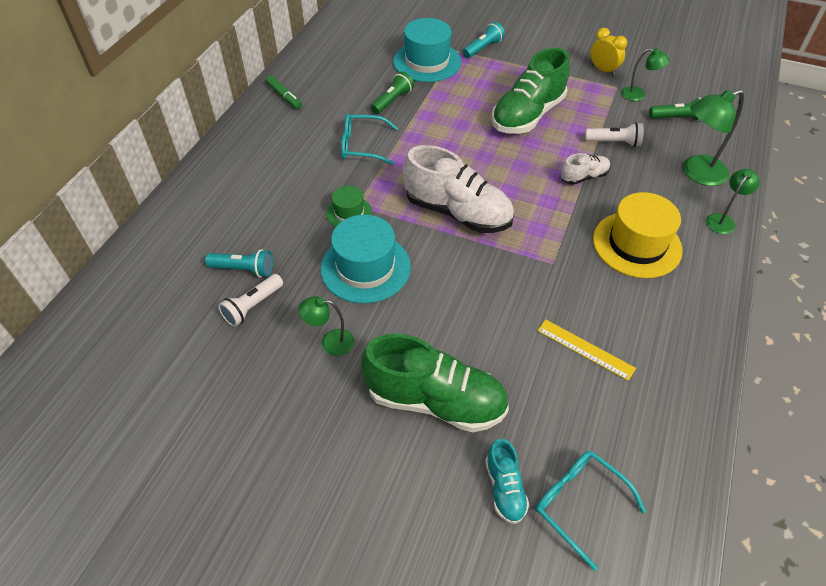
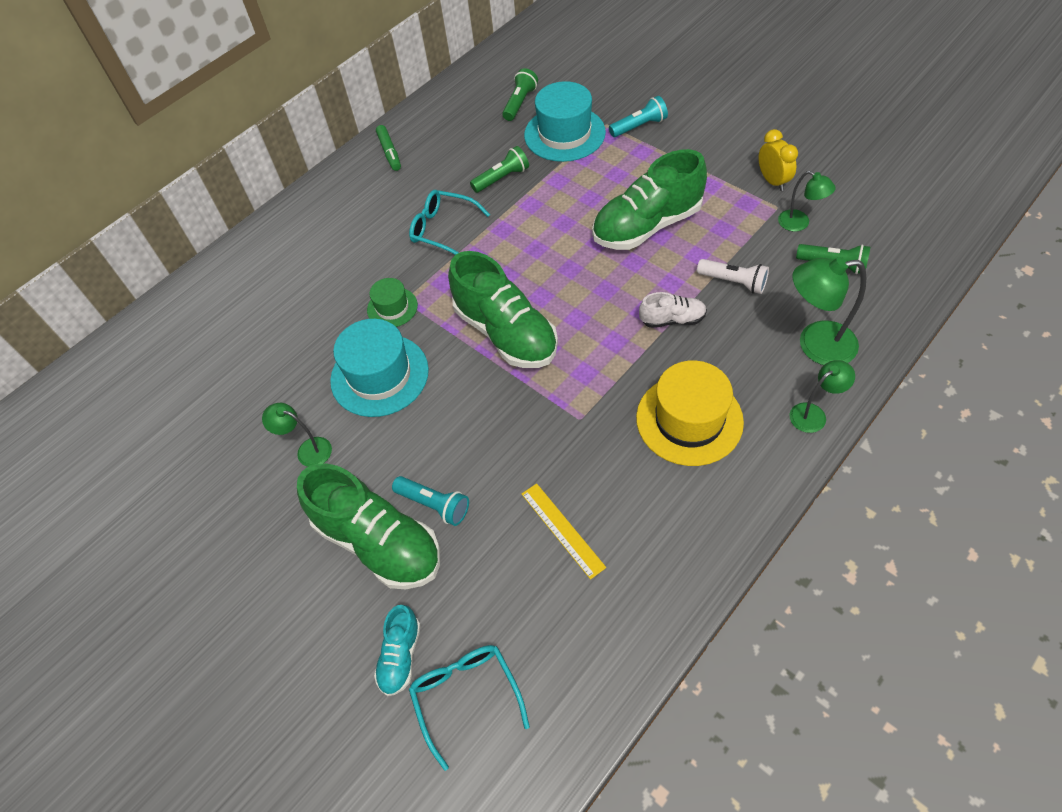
camera: 25 degrees right, 5 degrees up
(244, 269) = (262, 348): turquoise flashlight -> turquoise flashlight (434, 505)
(252, 306) = (253, 391): white flashlight -> none
(378, 45) = (520, 103): none -> green flashlight
(458, 212) = (506, 333): white shoe -> green shoe

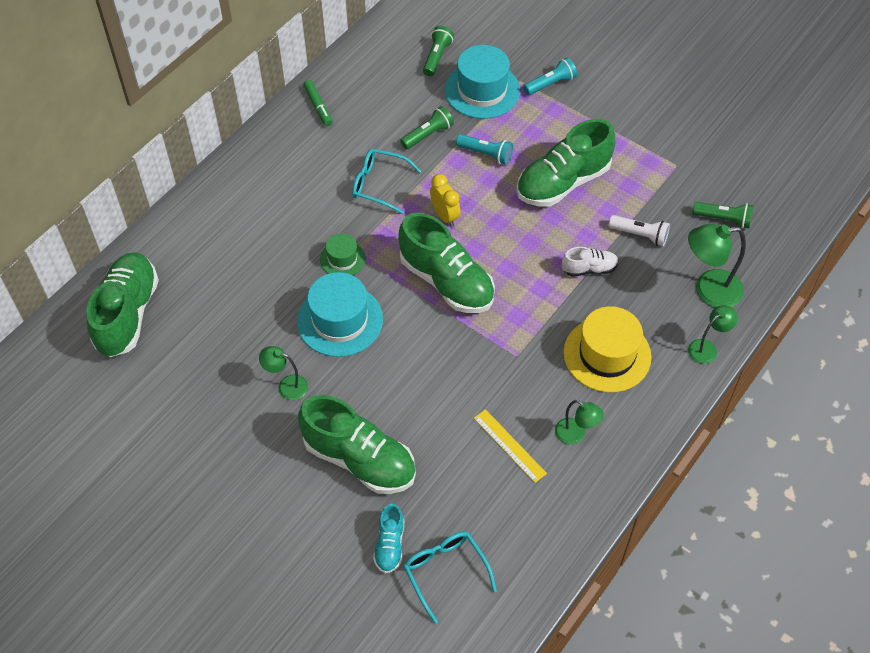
camera: 10 degrees left, 0 degrees up
(149, 365) = (127, 314): none -> green shoe
(434, 505) = (402, 428): turquoise flashlight -> turquoise flashlight (486, 154)
(772, 181) = (671, 140): yellow clock -> yellow clock (445, 216)
(799, 223) = (695, 181): green lamp -> green lamp (575, 435)

